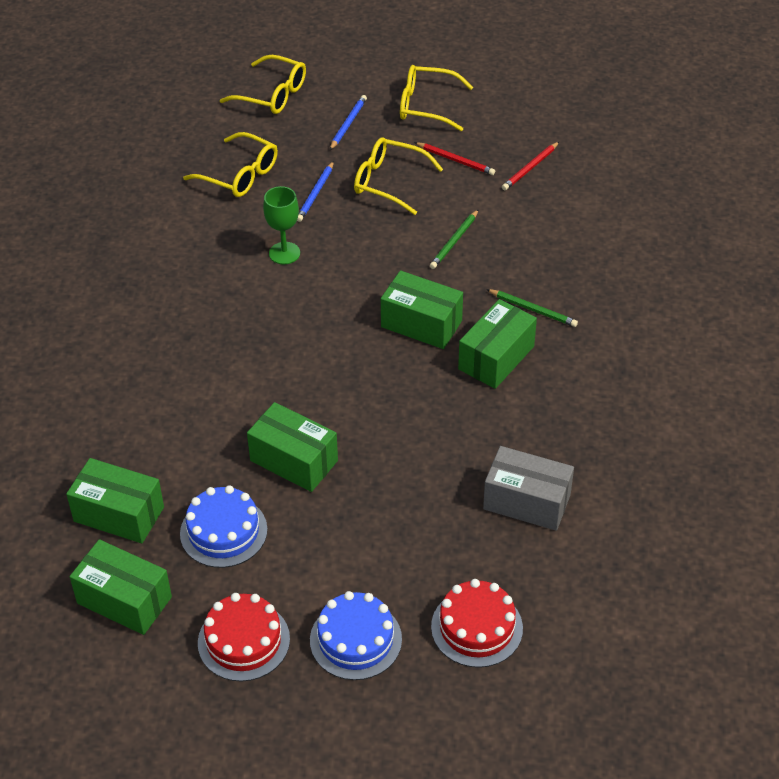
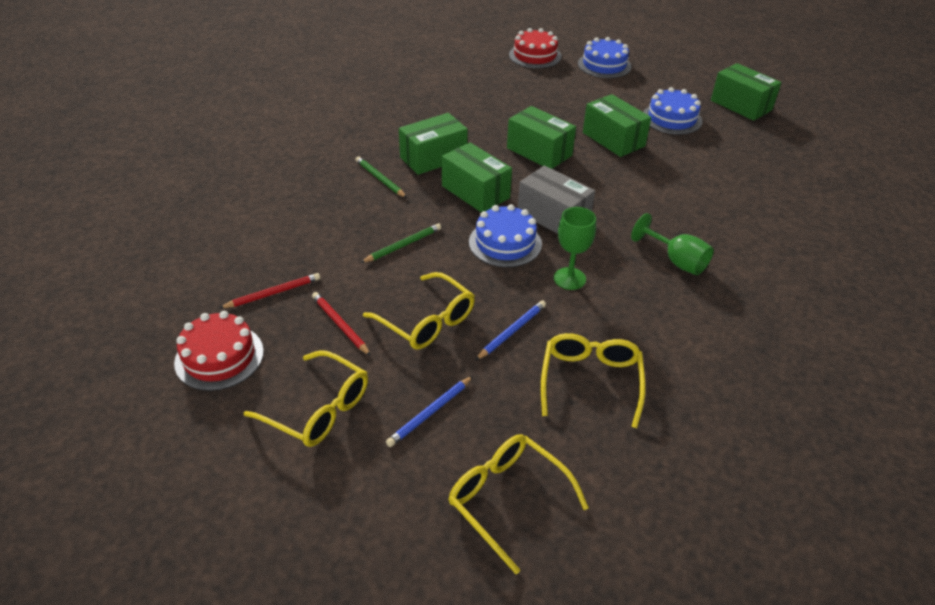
camera: 160 degrees left, 5 degrees down
(119, 514) = (744, 141): green box -> green box (539, 152)
(187, 301) = (676, 261): none -> green goblet
(239, 175) = (590, 381): yellow glasses -> yellow glasses turned 45 degrees clockwise
(243, 641) = (669, 77): red cake -> red cake (219, 357)
(360, 272) = (505, 243): none -> blue cake
(526, 502) = (471, 89): grey box -> grey box (553, 216)

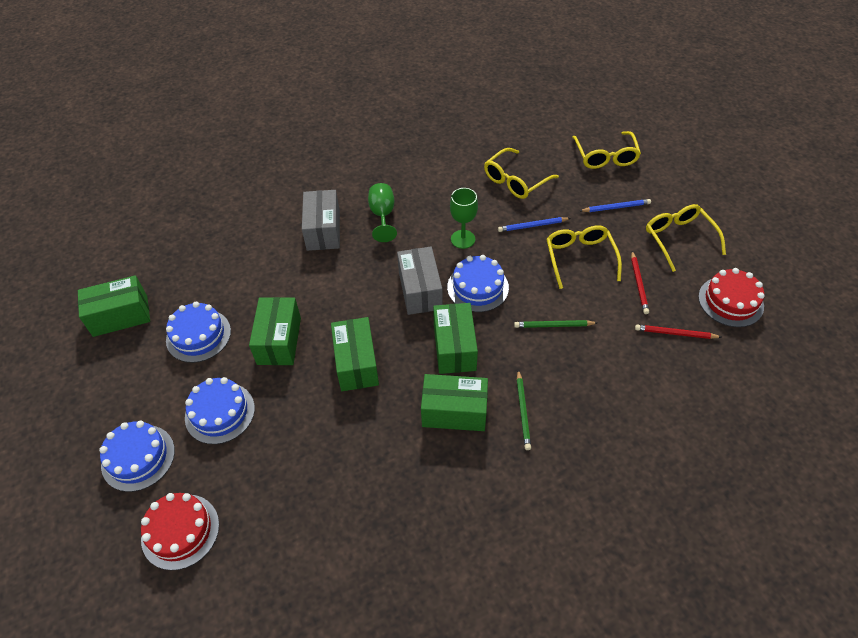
camera: 140 degrees left, 10 degrees up
(591, 96) = (220, 413): none -> blue cake
(706, 221) = (323, 230): none -> grey box
(741, 105) = (120, 316): green box -> green box turned 75 degrees clockwise

